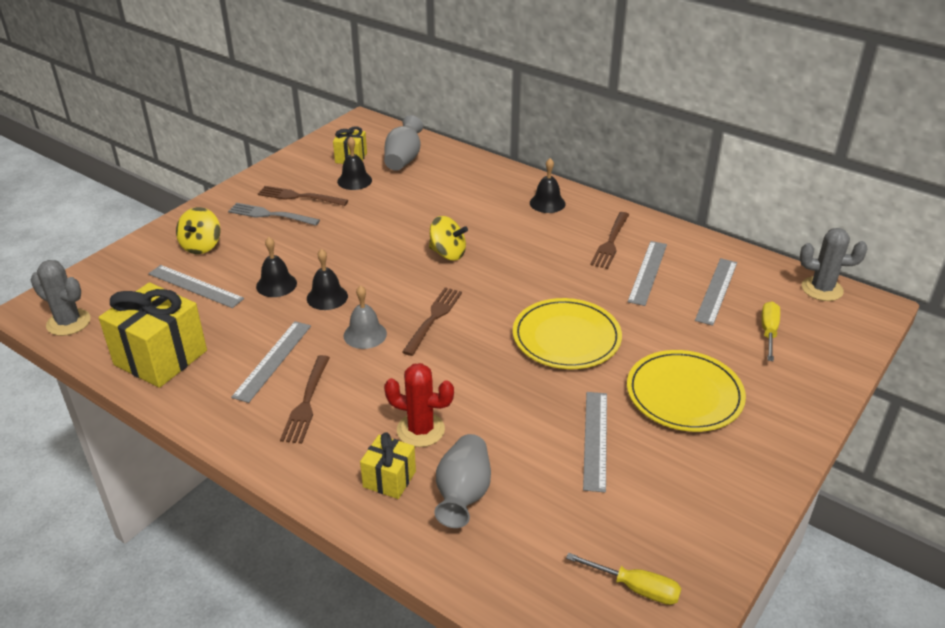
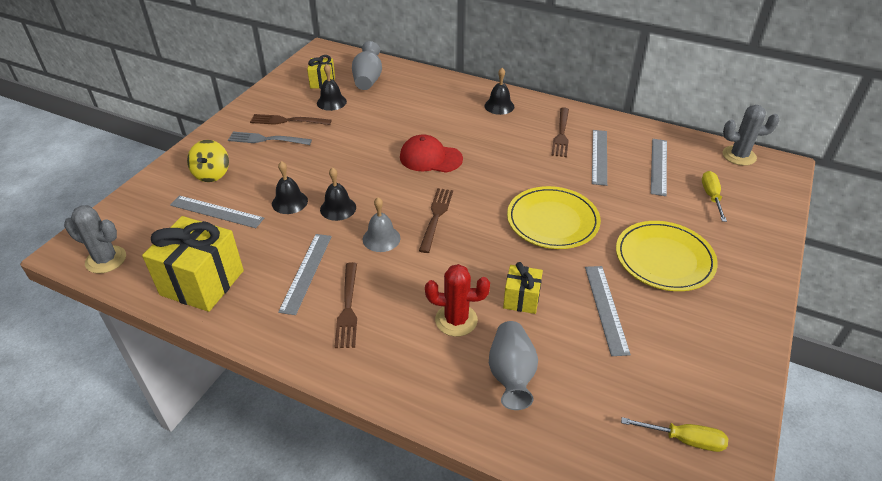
camera: 10 degrees left, 5 degrees up
(389, 479) = (443, 370): yellow gift -> yellow gift (521, 299)
(448, 253) = (430, 158): yellow spinning top -> red cap

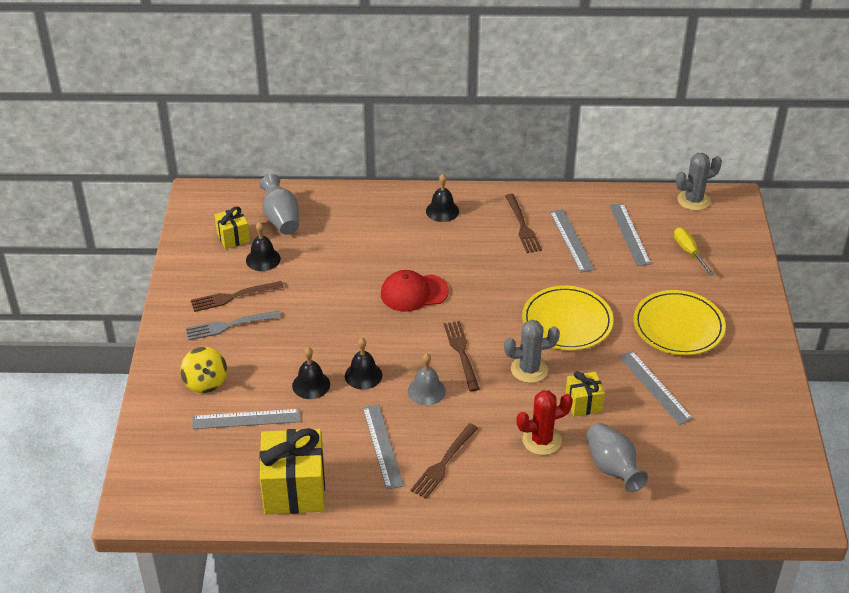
camera: 25 degrees left, 0 degrees up
(106, 260) = (180, 502): grey cactus -> grey cactus (529, 369)
(348, 307) = (443, 463): brown fork -> brown fork turned 60 degrees clockwise
(684, 439) = (761, 467): yellow screwdriver -> none

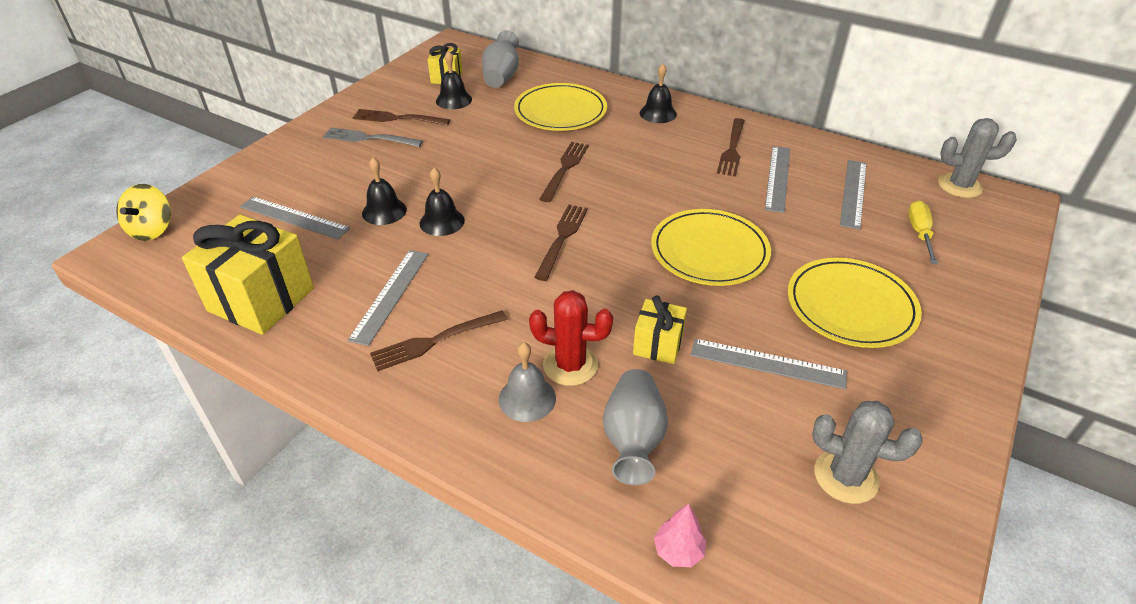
camera: 30 degrees right, 0 degrees up
(205, 382) = (297, 174): yellow spinning top -> yellow spinning top (152, 230)
(363, 237) = (560, 111): none -> yellow plate
(414, 293) = (564, 169): red cap -> brown fork
(426, 391) = (490, 260): grey bell -> grey bell (527, 398)
(529, 369) = (623, 283): grey cactus -> grey cactus (845, 477)
(655, 387) = (767, 363): grey ruler -> grey ruler turned 75 degrees counterclockwise
(678, 514) = (678, 551): none -> pink tree

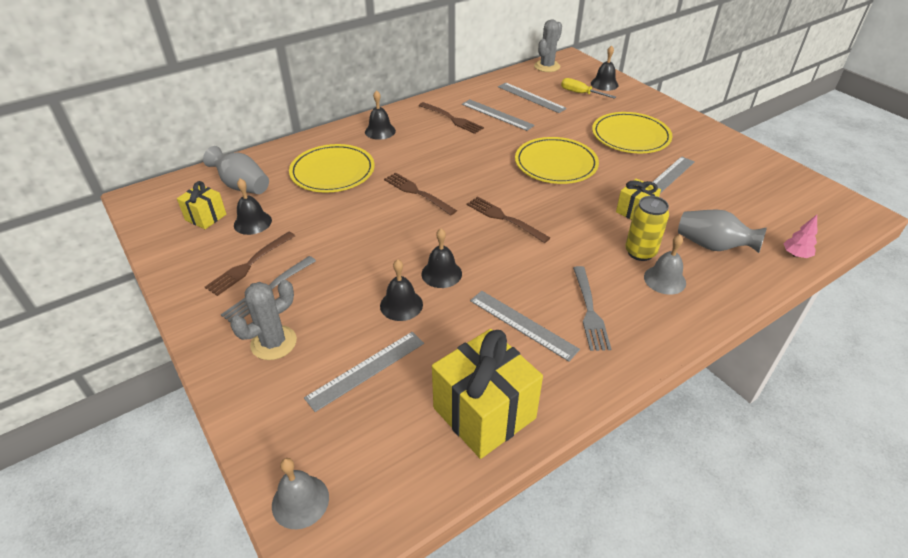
camera: 65 degrees left, 0 degrees up
(152, 230) = (300, 501): yellow spinning top -> grey bell
(435, 341) = (589, 310): brown fork -> grey fork
(570, 365) = (640, 252): red cactus -> yellow can
(845, 477) = (754, 185): grey cactus -> grey cactus (273, 343)
(979, 250) = (604, 84): none -> black bell

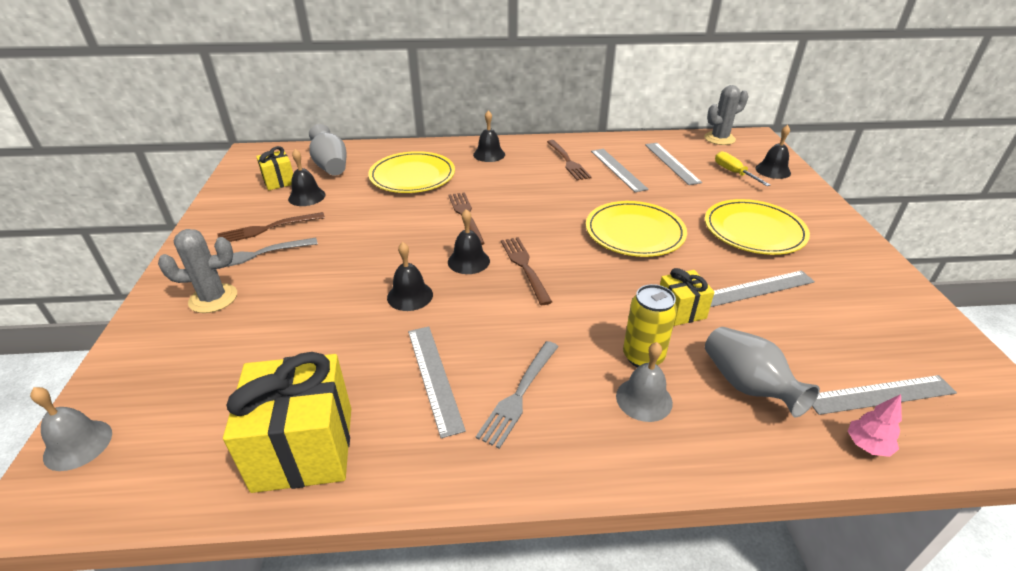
camera: 30 degrees right, 5 degrees down
(366, 370) = (253, 355): grey ruler -> grey ruler (880, 395)
(401, 305) = (344, 309): black bell -> black bell (468, 261)

